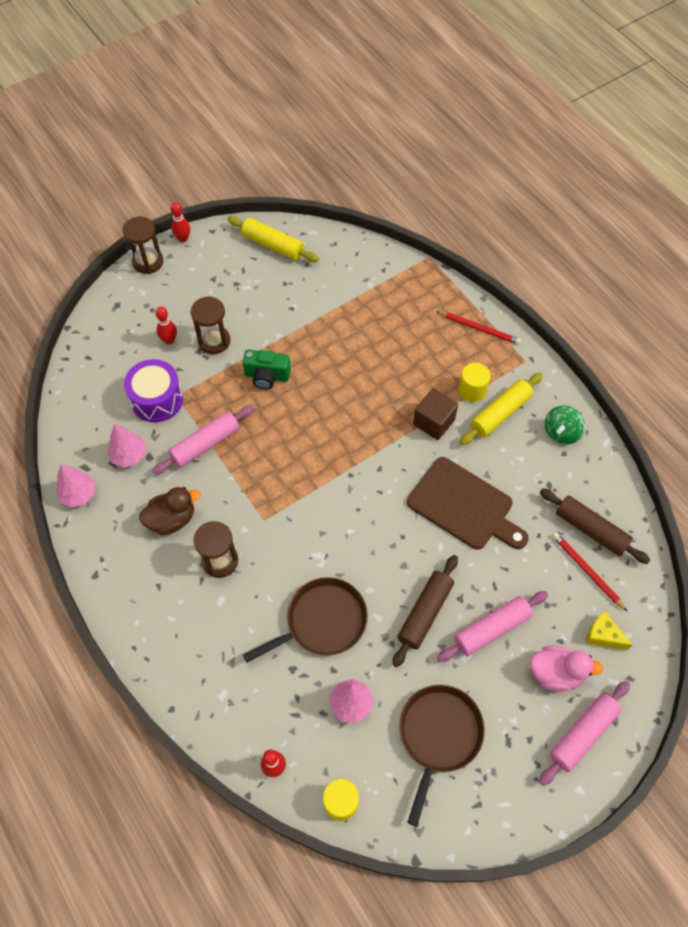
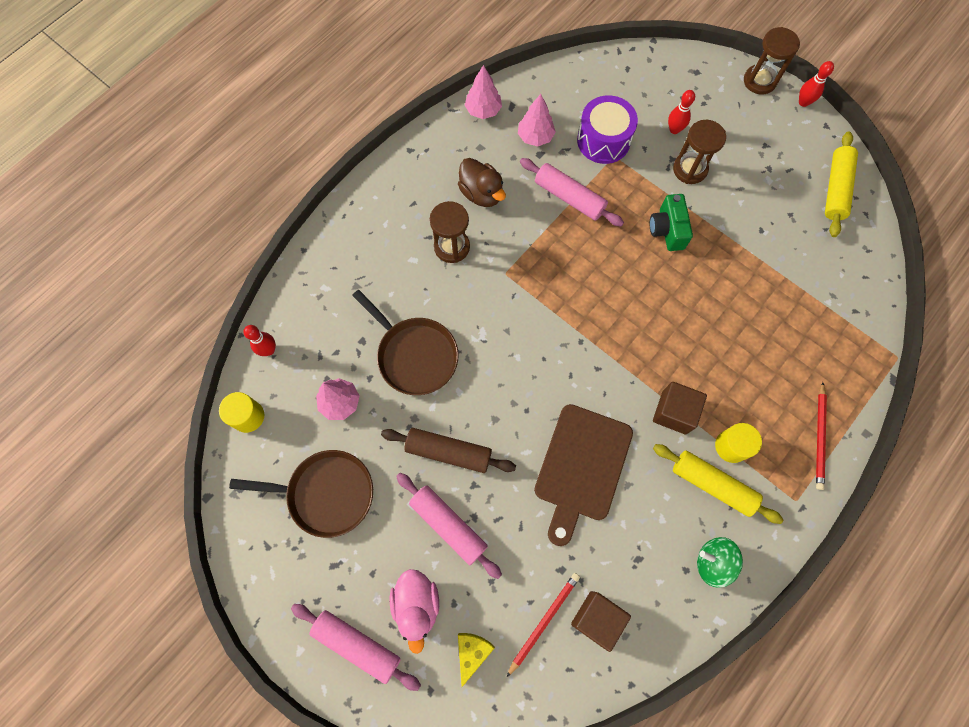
camera: 75 degrees right, 10 degrees up
(591, 529) = (597, 618): brown rolling pin -> brown cube

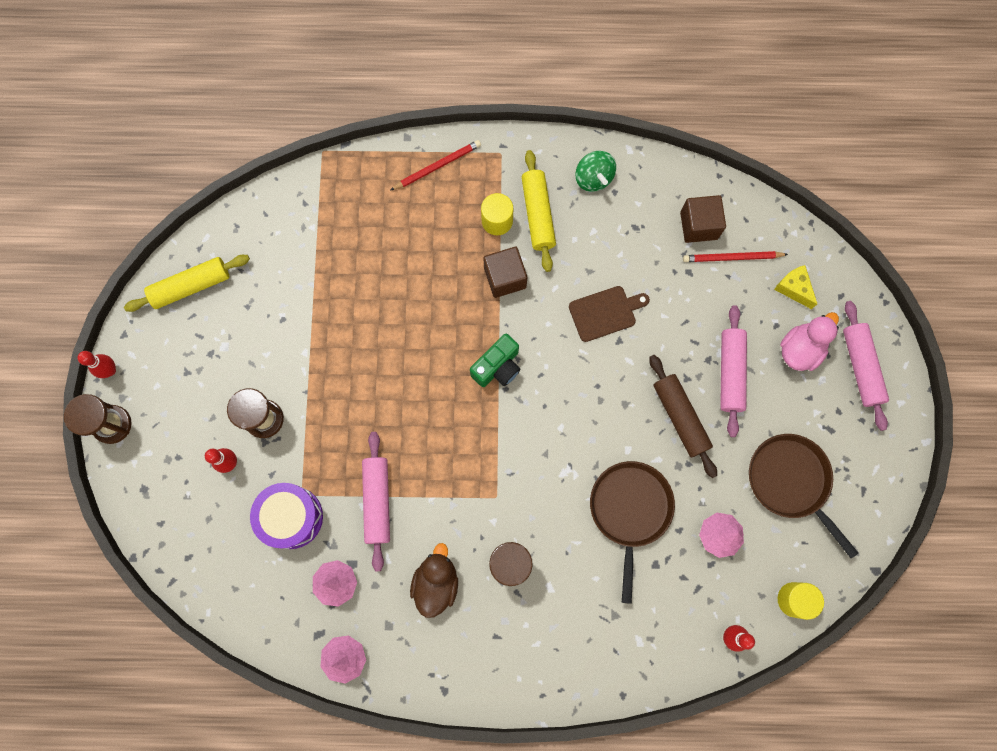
camera: 130 degrees left, 5 degrees up
(472, 652) = (794, 288): yellow cheese -> yellow cheese turned 75 degrees clockwise
(581, 467) = (605, 313): brown cutting board -> brown cutting board, size x0.61
(667, 230) = (344, 395): green camera -> green camera (497, 367)

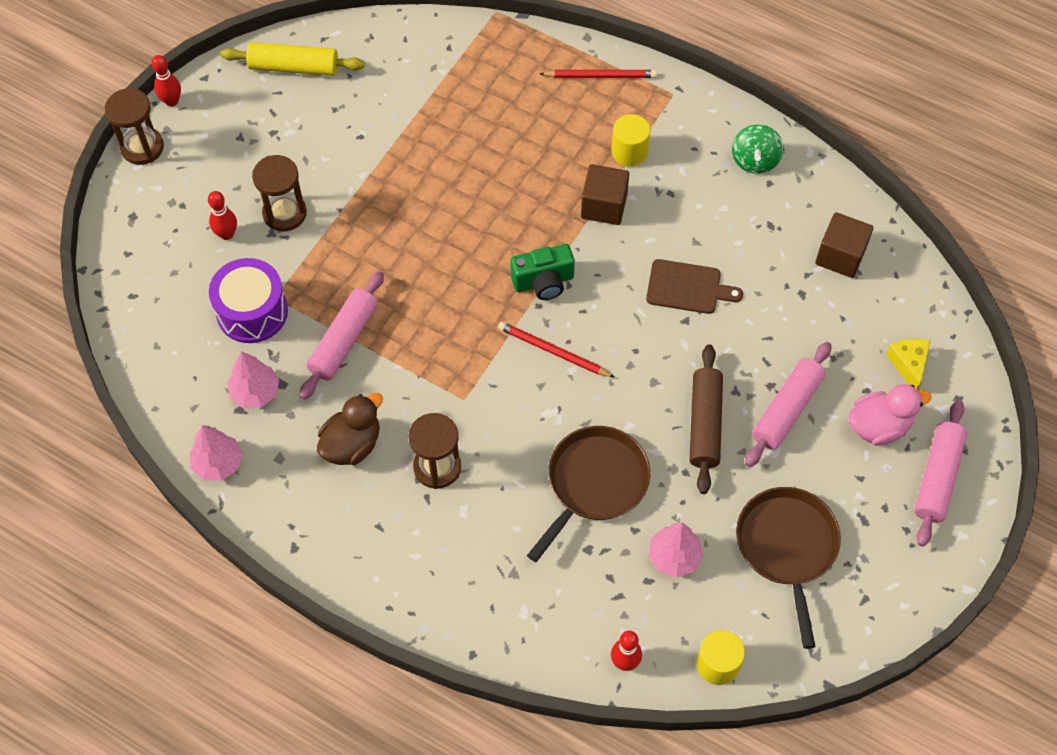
camera: 30 degrees right, 15 degrees down
(538, 214) = (675, 166): yellow rolling pin -> none
(732, 258) = (858, 303): red pencil -> red pencil (553, 351)

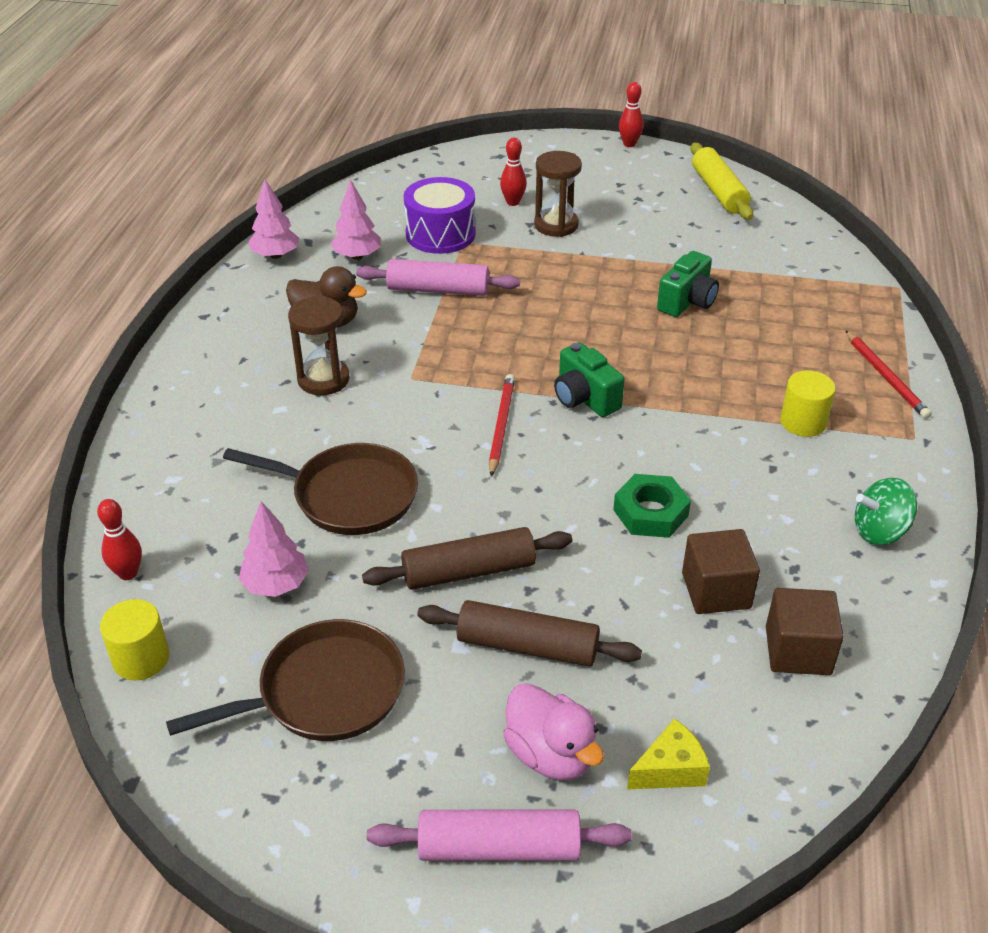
camera: 70 degrees right, 20 degrees down
(142, 147) = (571, 143): brown hourglass -> none
(449, 161) = (687, 302): none -> green camera
(604, 206) = (714, 419): brown cube -> brown cube (716, 591)
(687, 287) = (650, 513): brown cutting board -> green nut
(786, 409) = (527, 646): pink rolling pin -> brown rolling pin

